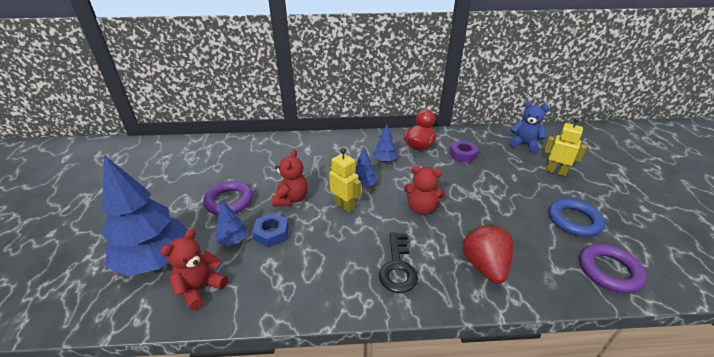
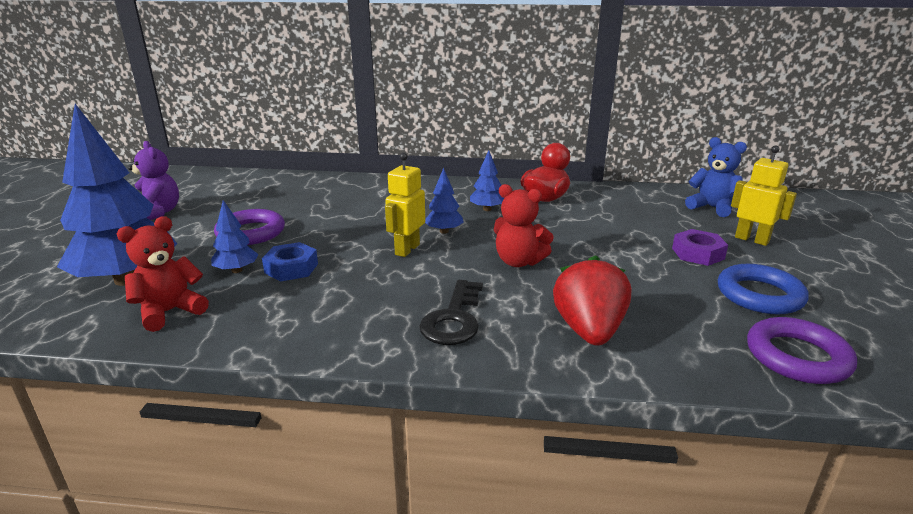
camera: 10 degrees right, 10 degrees down
(151, 188) = (158, 213): none -> purple teddy bear
(291, 199) = (335, 237): red teddy bear -> none
(344, 205) = (407, 249): yellow robot -> yellow robot turned 120 degrees counterclockwise
(463, 155) = (608, 212): purple nut -> purple nut (698, 253)

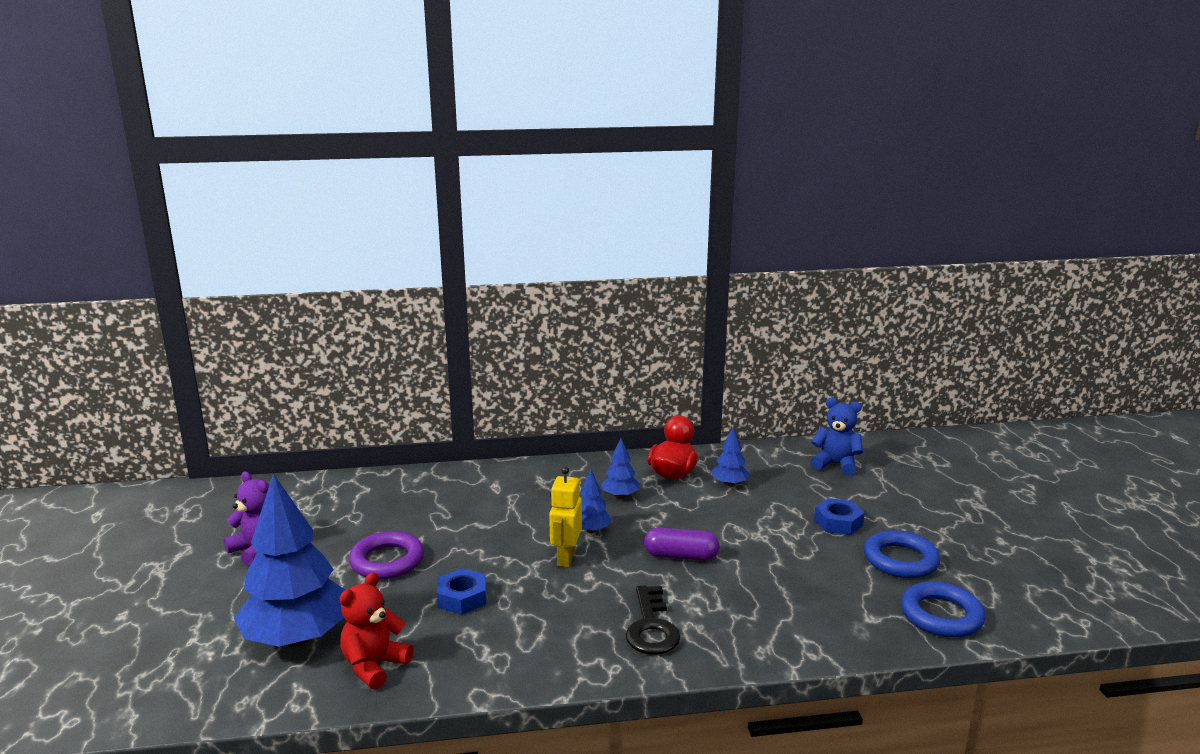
camera: 15 degrees left, 5 degrees down
(237, 270) = (407, 609): blue tree -> blue tree (729, 484)
(518, 262) = (681, 556): red teddy bear -> purple capsule
(589, 330) = (772, 619): red strawberry -> none
(698, 253) = (838, 522): purple nut -> blue nut
(751, 239) = (880, 499): yellow robot -> none
(797, 357) = (941, 615): purple ring -> blue ring

